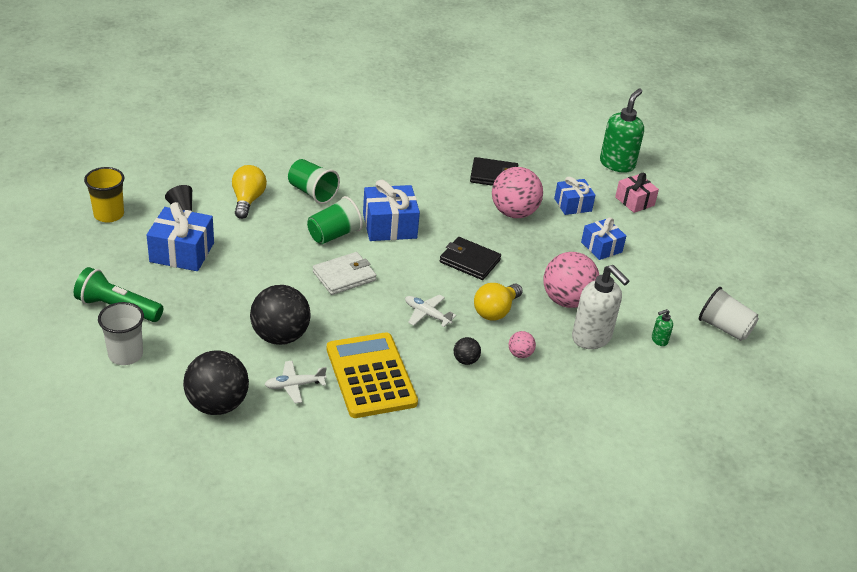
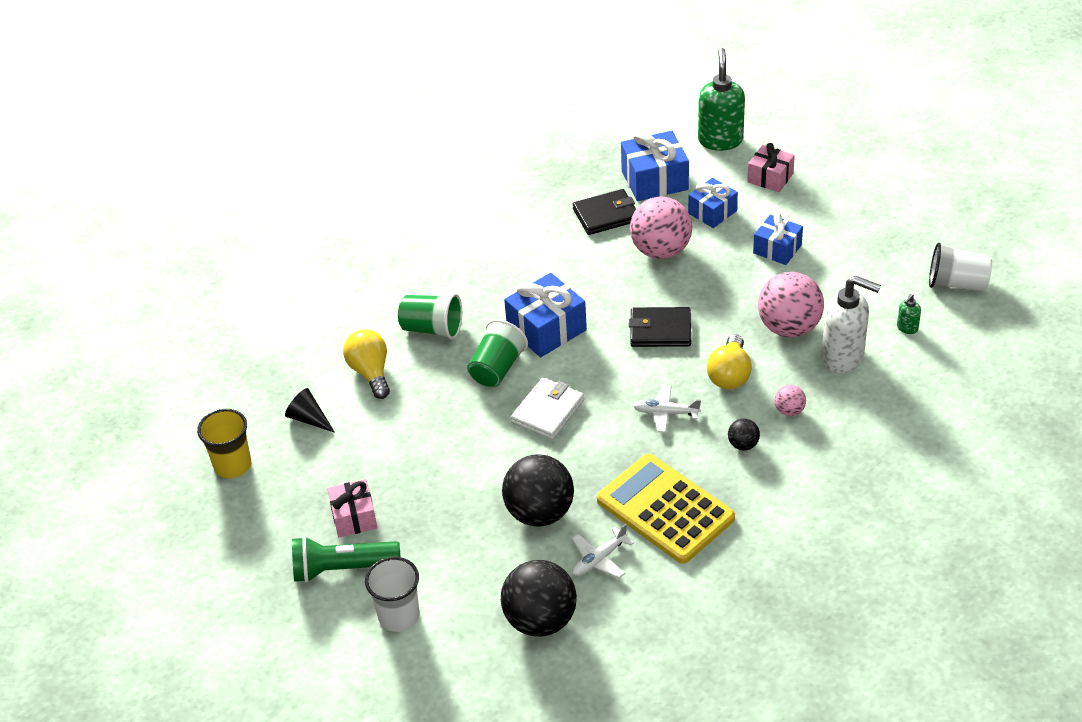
camera: 20 degrees left, 5 degrees up
(155, 280) = (354, 517): none -> pink gift
(182, 252) = (354, 470): blue gift -> blue gift (654, 180)

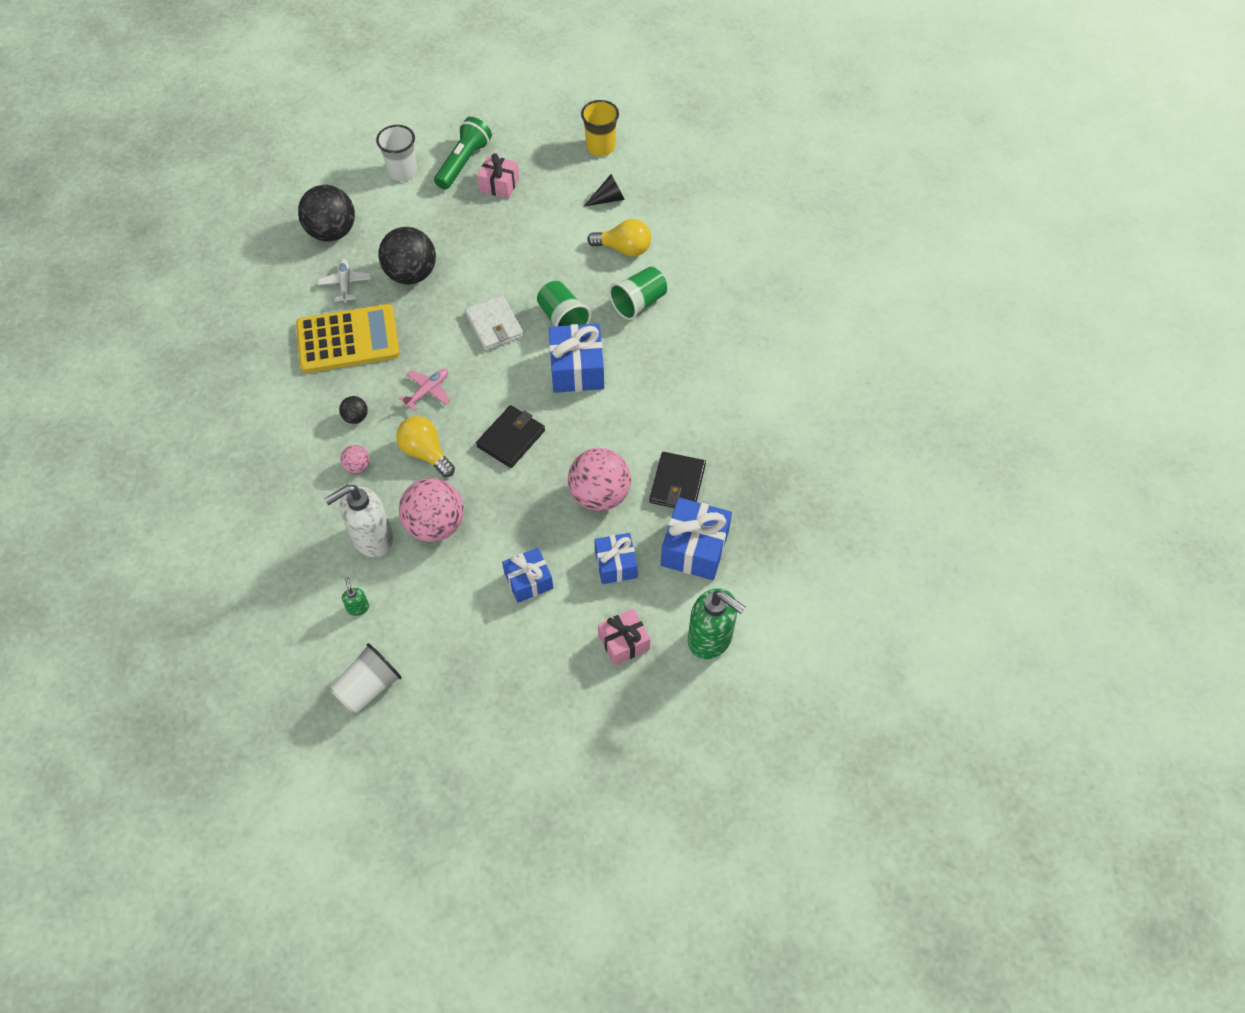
camera: 120 degrees right, 15 degrees up
(665, 413) = (428, 391): white plane -> pink plane

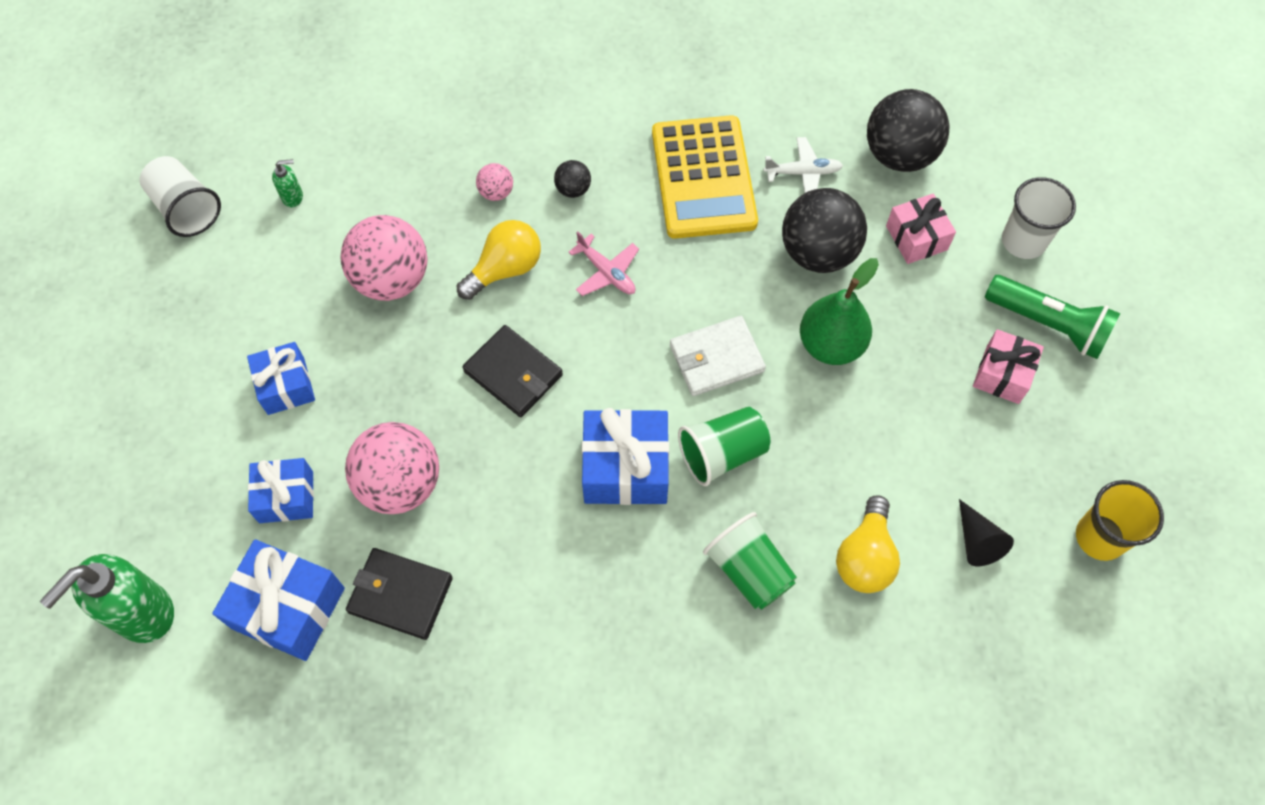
camera: 95 degrees right, 5 degrees up
(372, 539) = (385, 210): white soap dispenser -> none
(481, 266) = (831, 344): none -> green pear
(623, 642) = (168, 498): pink gift -> pink gift (916, 238)

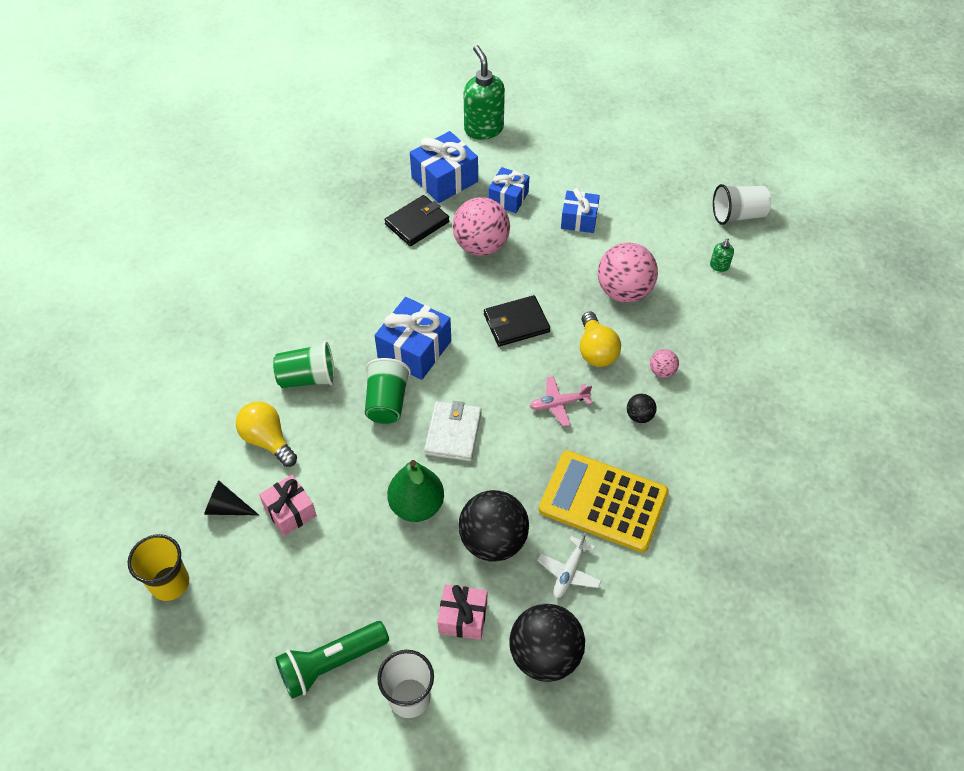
camera: 120 degrees right, 10 degrees down
(1002, 374) = (318, 602): pink gift -> pink gift (290, 511)

